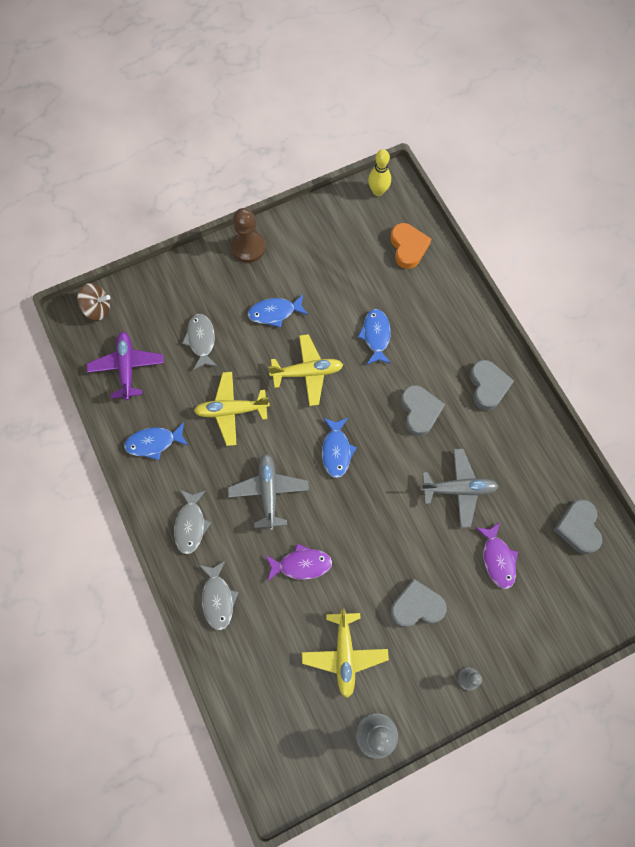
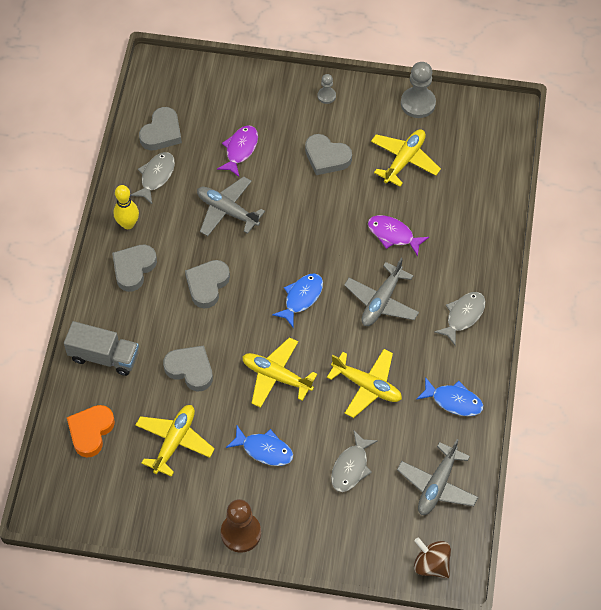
camera: 145 degrees left, 10 degrees down
(127, 368) = (437, 485): purple plane -> grey plane
(218, 598) = (475, 251): grey fish -> grey fish (156, 176)
(344, 278) = (174, 441): none -> yellow plane
(376, 336) = (190, 369): blue fish -> grey heart
(378, 191) = (68, 509): yellow bowling pin -> yellow bowling pin (128, 224)
(447, 304) = (104, 356): none -> grey truck

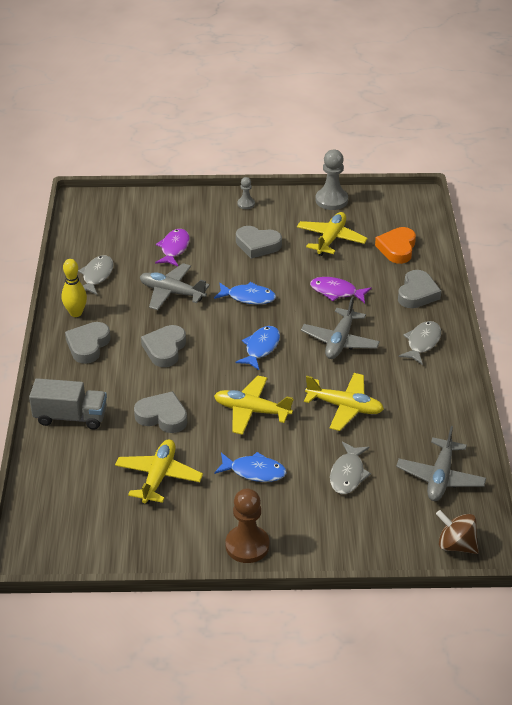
camera: 10 degrees left, 20 degrees down
(91, 431) = (68, 480): orange heart -> orange heart (397, 248)
(162, 133) = (96, 245): grey heart -> grey heart (417, 293)
(453, 401) = (434, 408): blue fish -> blue fish (248, 297)

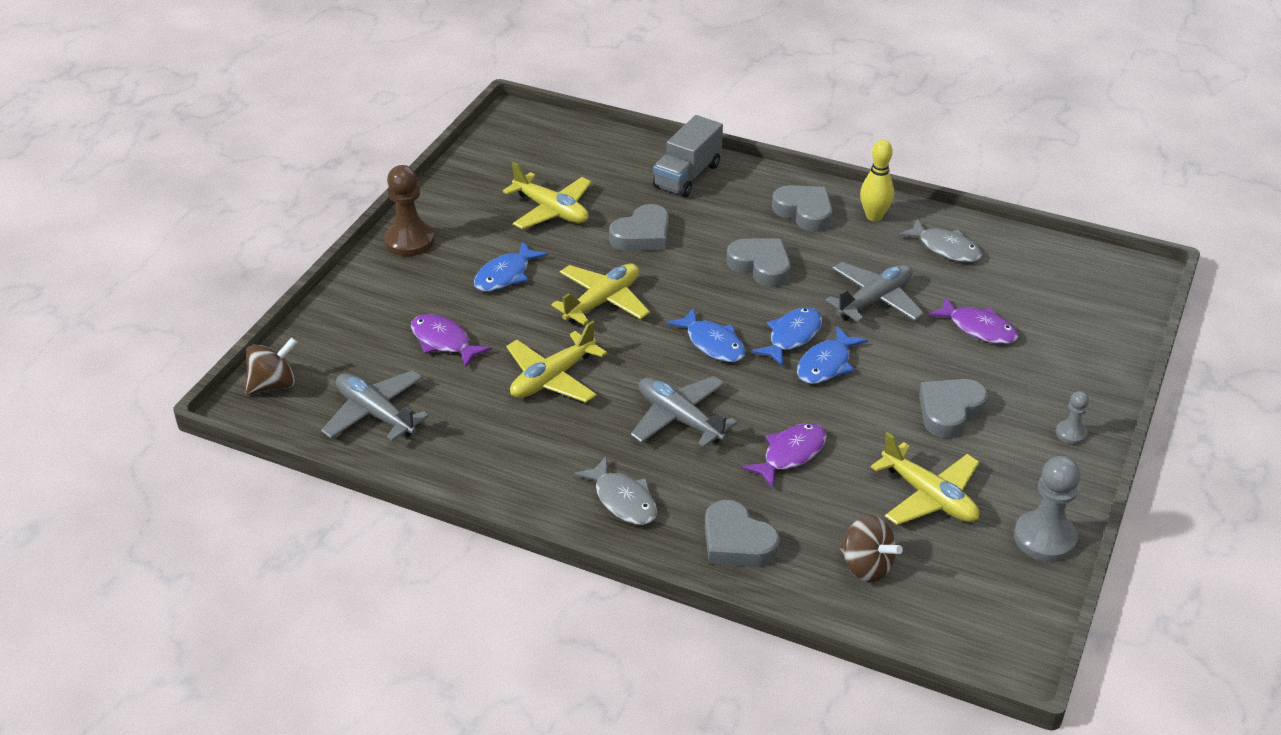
camera: 115 degrees right, 0 degrees up
(231, 317) = (792, 337): none -> blue fish
(348, 474) = (444, 342): grey fish -> purple fish
(397, 248) = (866, 566): orange heart -> brown spinning top

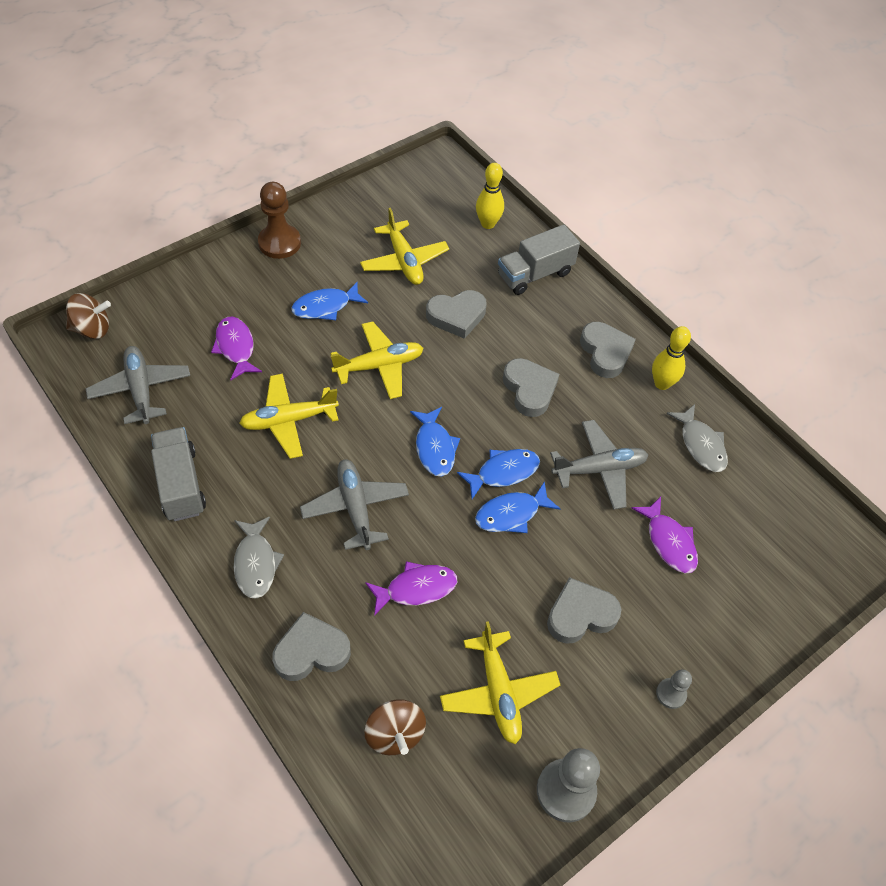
camera: 25 degrees right, 15 degrees up
(490, 471) = (180, 484): none -> grey truck
(607, 152) = (488, 224): none -> yellow bowling pin
(737, 542) = (311, 651): grey heart -> grey heart turned 90 degrees clockwise

